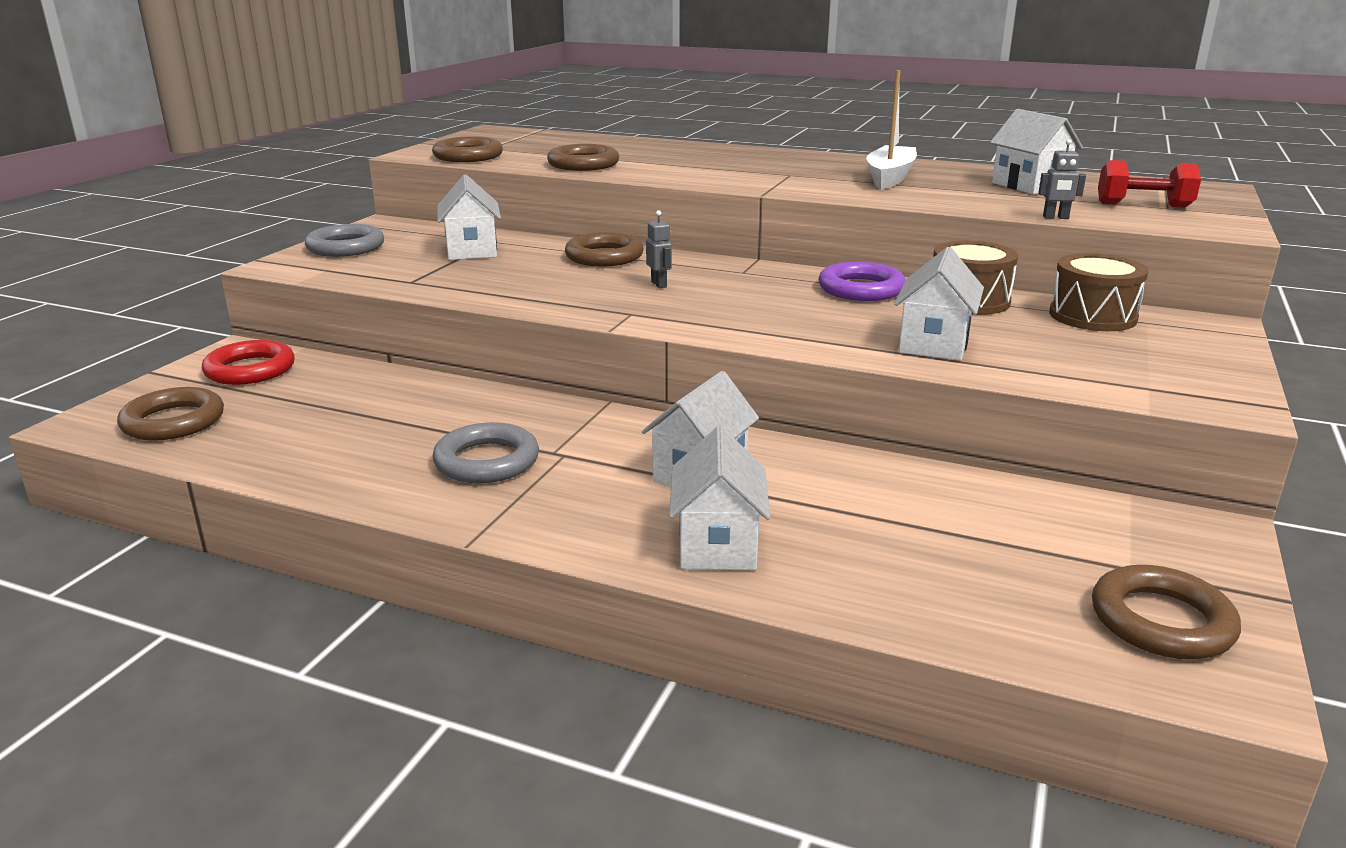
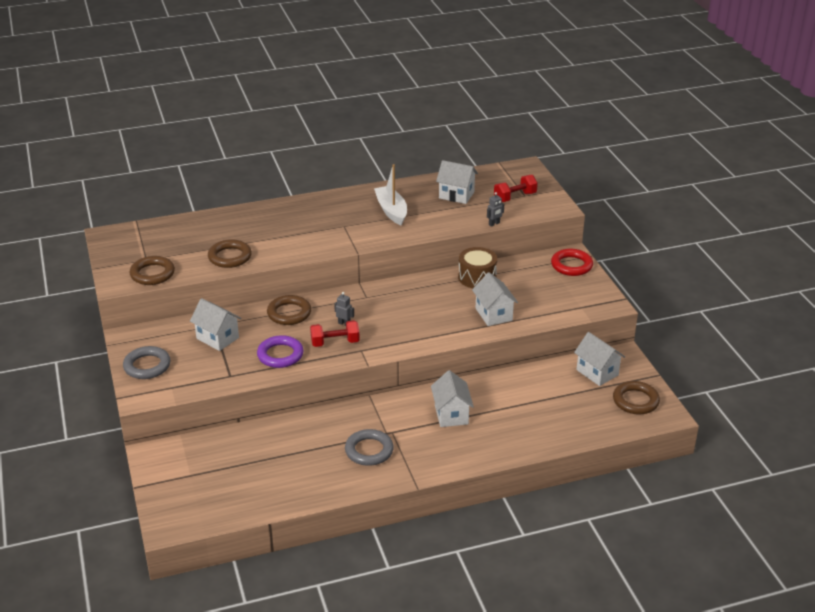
camera: 40 degrees left, 10 degrees up
(173, 421) = (206, 504): brown ring -> none
(250, 370) = (182, 460): red ring -> red ring (571, 265)
(609, 296) = (335, 342): none -> red dumbbell
(718, 545) = (494, 442): white house -> white house (597, 372)
(861, 289) = (429, 288): purple ring -> purple ring (280, 355)
(1092, 316) = (528, 268): brown drum -> none

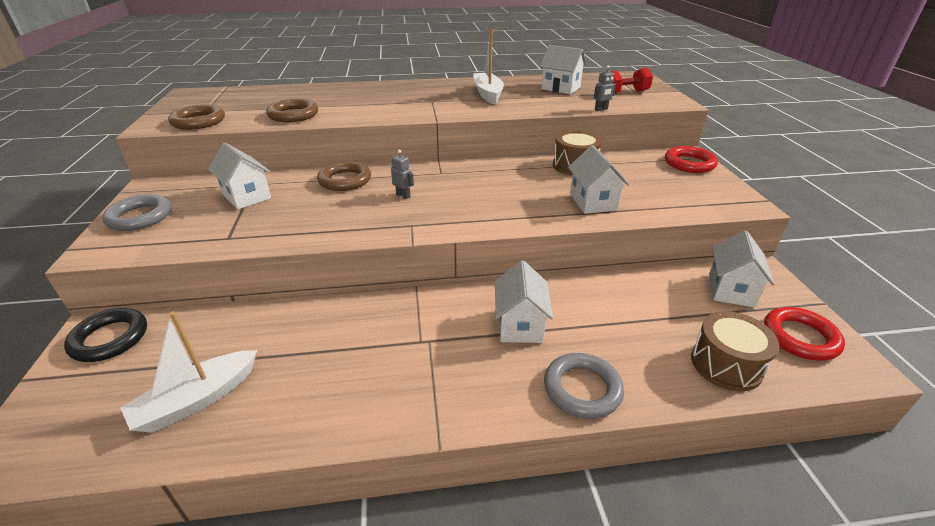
camera: 10 degrees right, 0 degrees up
(170, 457) = (110, 339): none -> black ring
(259, 483) = (197, 400): none -> white boat
(280, 355) = (307, 221): purple ring -> none
(335, 342) = (382, 214): red dumbbell -> none
(369, 450) = (385, 366): grey ring -> grey ring (582, 389)
(585, 423) = (726, 364): none -> brown drum
(597, 372) = (731, 290): white house -> white house turned 45 degrees clockwise
(635, 401) = (800, 337): brown ring -> red ring

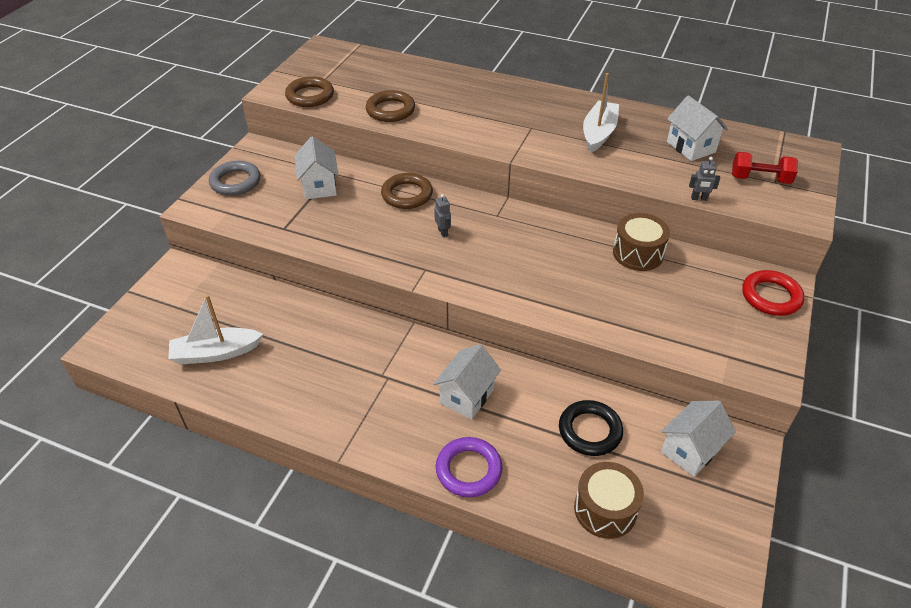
camera: 30 degrees right, 10 degrees up
(110, 339) = (185, 280): black ring -> black ring (590, 431)
(582, 389) = (468, 470): grey ring -> purple ring
(593, 202) = (609, 306): white house -> none
(800, 337) = (703, 522): red ring -> none

